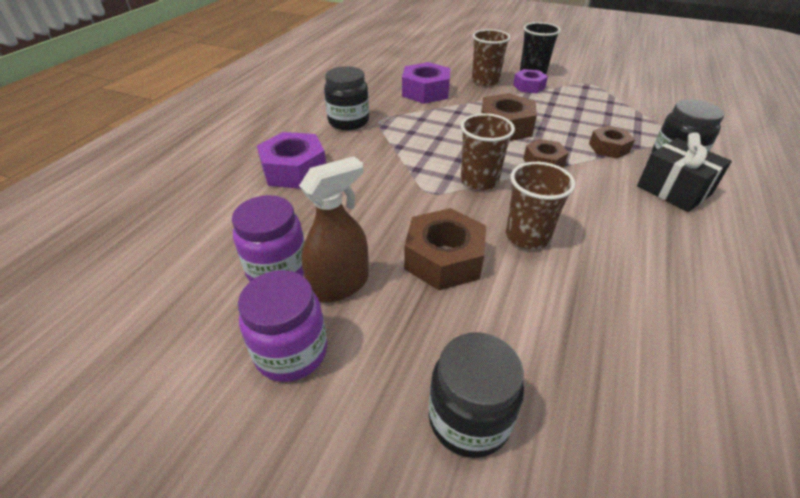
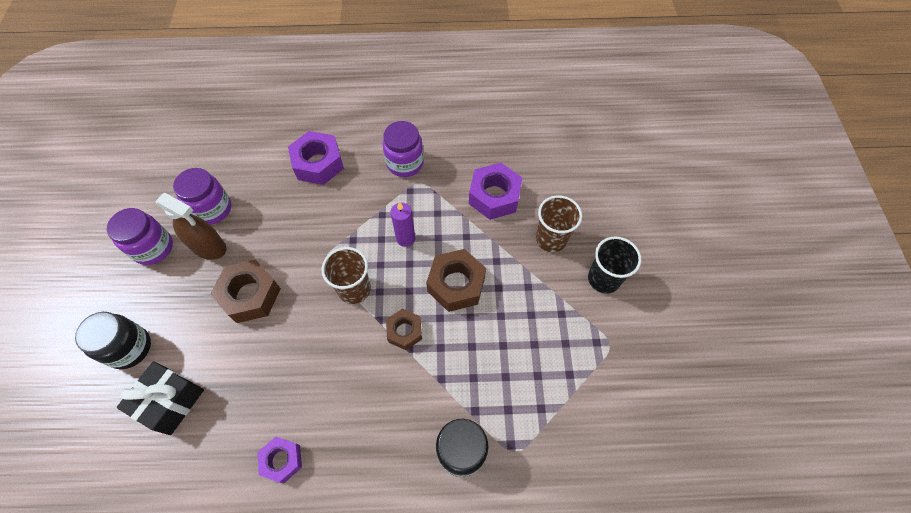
camera: 65 degrees right, 20 degrees up
(348, 121) = (405, 163): black jar -> purple jar
(438, 140) = (405, 238): none -> purple candle
(527, 236) = (292, 342): brown cup -> none
(529, 86) = (561, 284): purple nut -> purple nut (282, 460)
(609, 148) = (458, 384): brown nut -> none
(674, 190) = (403, 451): black gift -> black gift (171, 402)

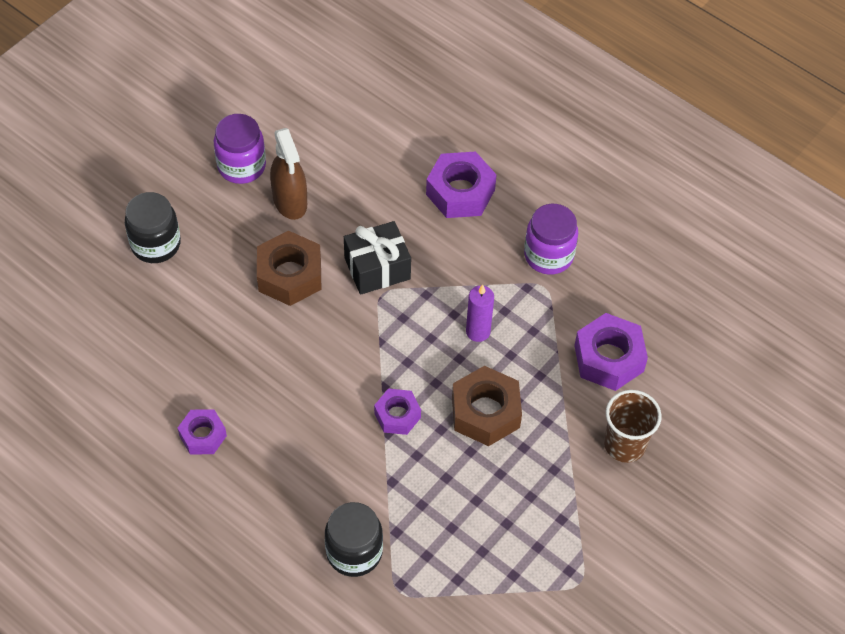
camera: 40 degrees right, 5 degrees down
(171, 402) = (154, 317): black gift -> black gift (377, 268)
(212, 209) = (322, 166): purple jar -> none
(354, 289) = (386, 342): brown cup -> none
(404, 331) = (397, 415): brown nut -> purple nut
(603, 279) = (639, 523): black cup -> none

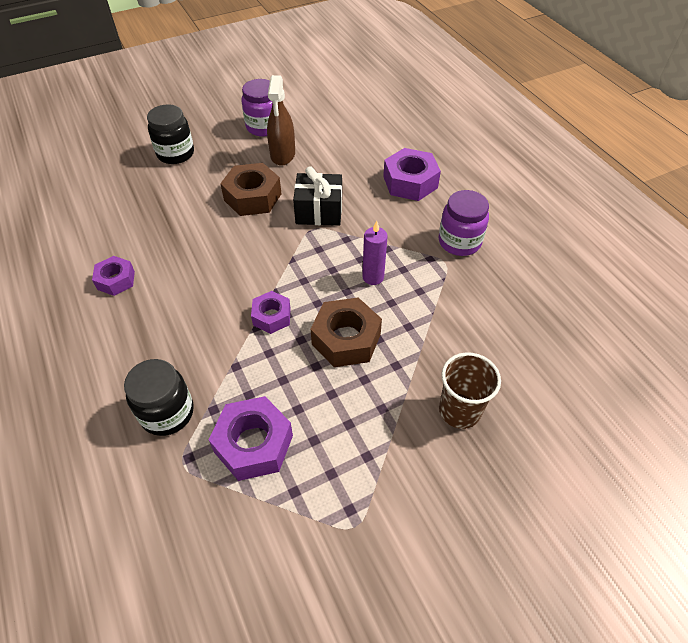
camera: 25 degrees right, 5 degrees down
(609, 358) = (476, 333): purple nut -> purple nut (253, 444)

